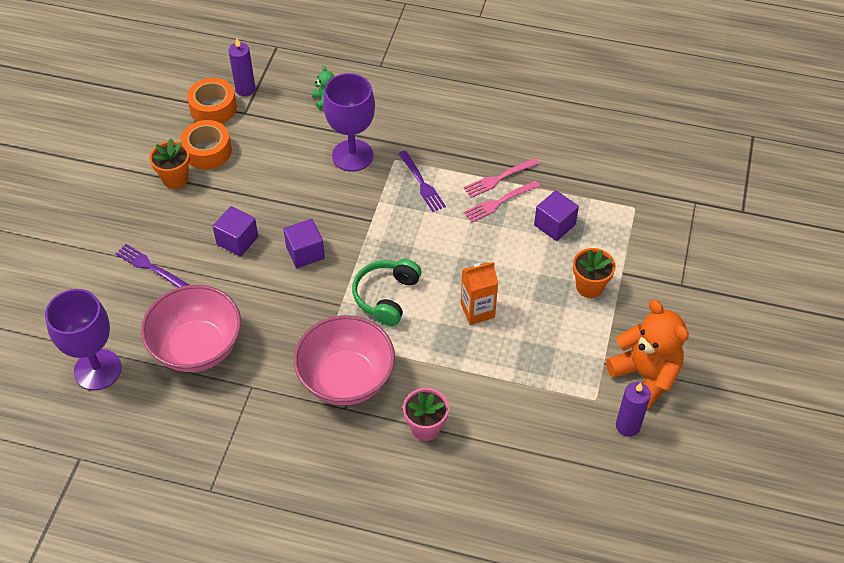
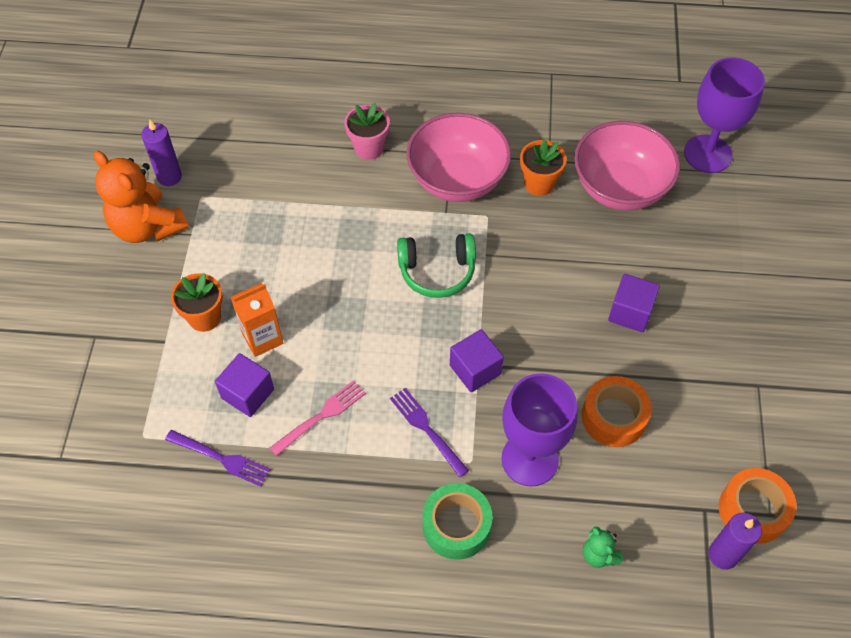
camera: 170 degrees right, 5 degrees up
(150, 267) = (714, 265): purple fork -> purple fork (221, 458)
(175, 179) = (745, 385): orange flower pot -> orange flower pot (539, 184)
(207, 151) = (725, 434): orange tape -> orange tape (613, 417)
(305, 252) = (545, 309): purple cube -> purple cube (475, 370)
(386, 296) = (437, 271): green headphones -> green headphones turned 75 degrees clockwise
(414, 126) = (456, 526): none -> green tape
(477, 311) = (332, 270): orange carton -> orange carton (262, 338)
(499, 178) = (325, 453): pink fork -> none

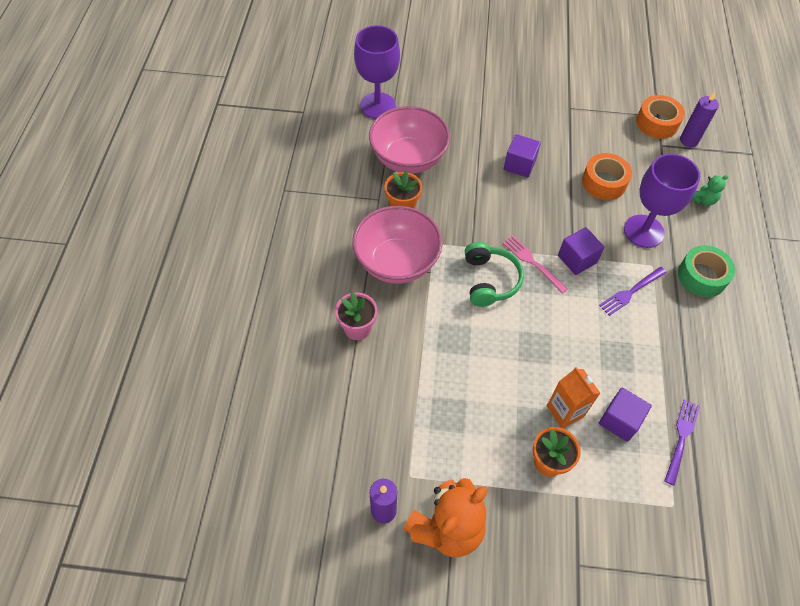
camera: 90 degrees left, 0 degrees up
(321, 416) = (631, 364): pink fork -> pink fork (532, 262)

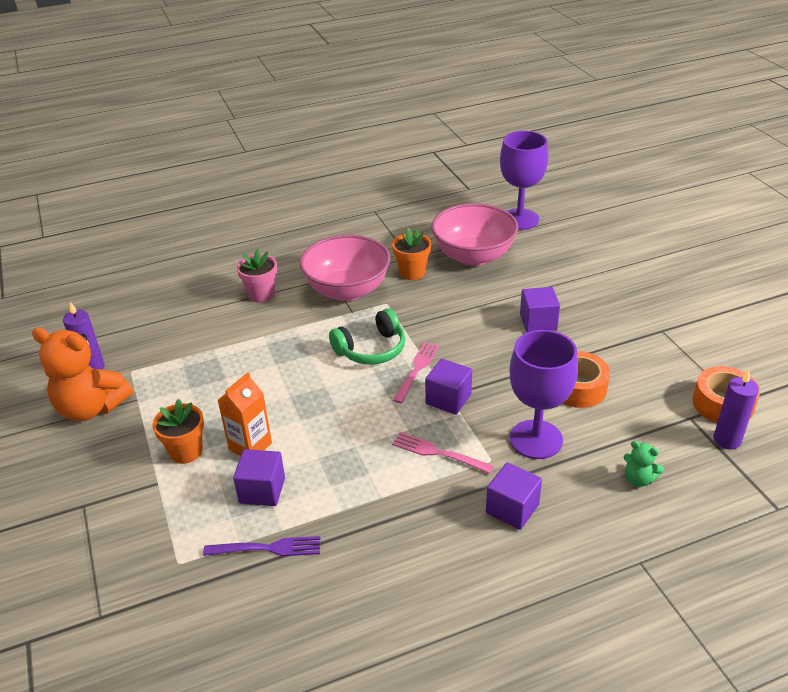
camera: 65 degrees right, 20 degrees down
(631, 292) = (438, 453): purple fork -> pink fork
(701, 276) = (512, 509): green tape -> purple cube

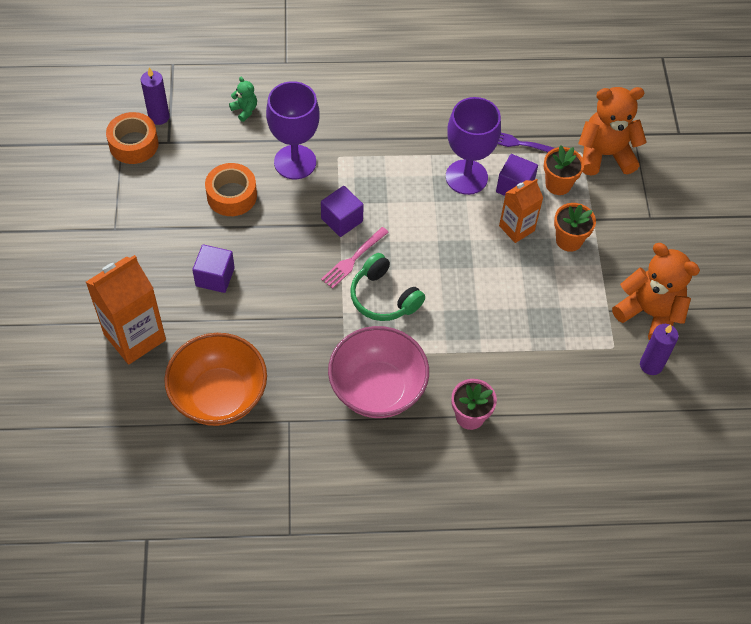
camera: 165 degrees left, 20 degrees up
(144, 570) = (605, 155): none -> orange teddy bear
(371, 349) = (384, 297): green headphones -> green headphones turned 120 degrees counterclockwise
(412, 272) = (298, 393): orange flower pot -> orange flower pot (558, 184)
(438, 453) = (373, 175): pink fork -> none
(473, 256) = (219, 396): pink bowl -> orange bowl
(512, 509) = (344, 118): purple cube -> none
(519, 219) = (127, 445): purple goblet -> purple goblet (466, 177)
(570, 269) = (135, 337): none -> orange carton

